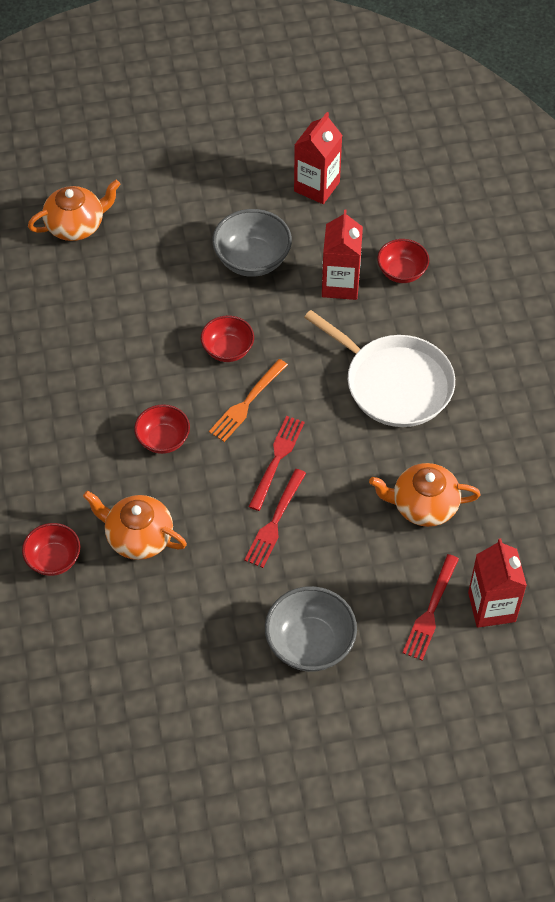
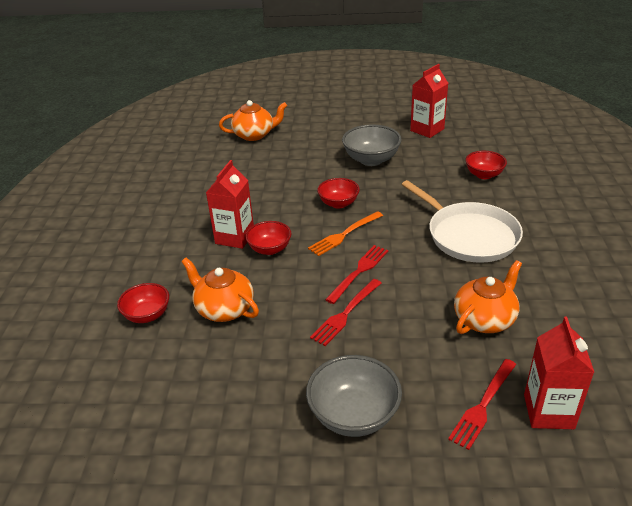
camera: 15 degrees right, 20 degrees down
(340, 284) = (434, 177): red carton -> red carton (235, 237)
(423, 505) = (485, 319): orange teapot -> orange teapot turned 120 degrees clockwise

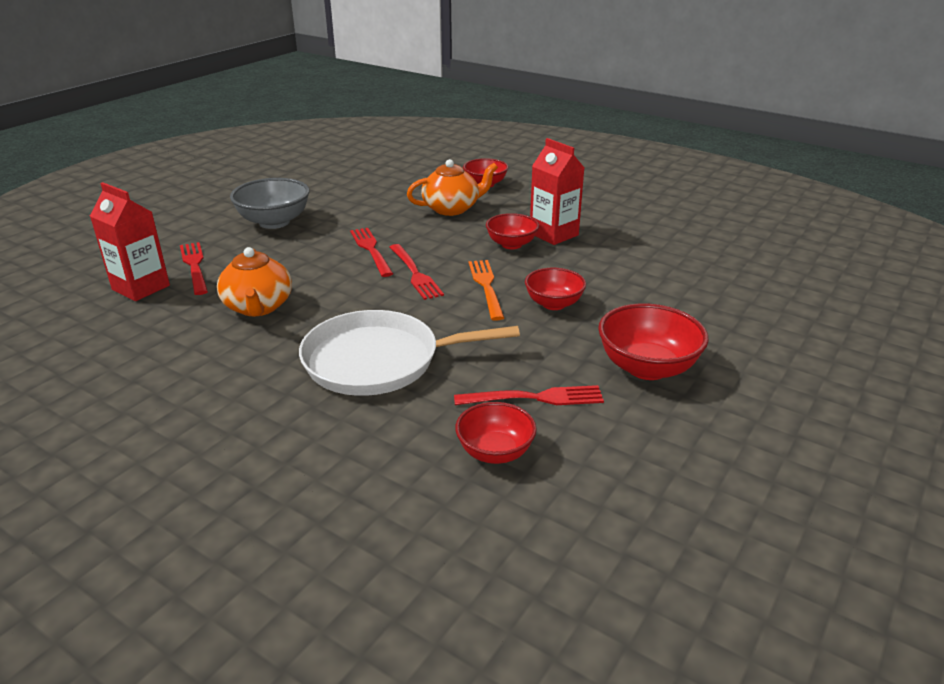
camera: 120 degrees right, 5 degrees down
(254, 135) = (811, 303): orange teapot -> none
(371, 160) = (647, 367): grey bowl -> red bowl
(427, 130) = (716, 473): red carton -> none
(434, 179) = (535, 398): none -> red fork

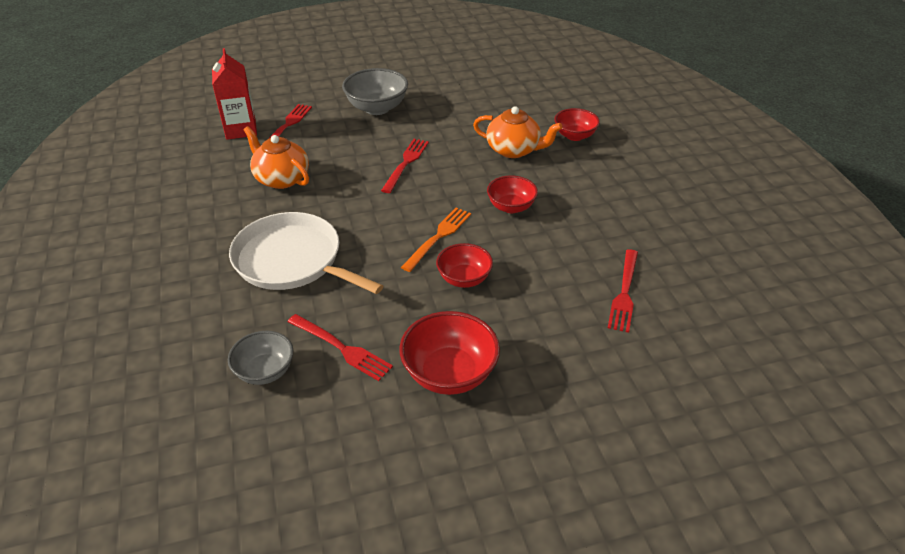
camera: 40 degrees right, 10 degrees up
(258, 307) = (281, 178): orange teapot -> orange teapot turned 105 degrees clockwise
(415, 274) = (407, 200): red fork -> red fork (624, 293)
(495, 452) = (265, 371): red bowl -> grey bowl
(553, 234) = (558, 213): red carton -> none

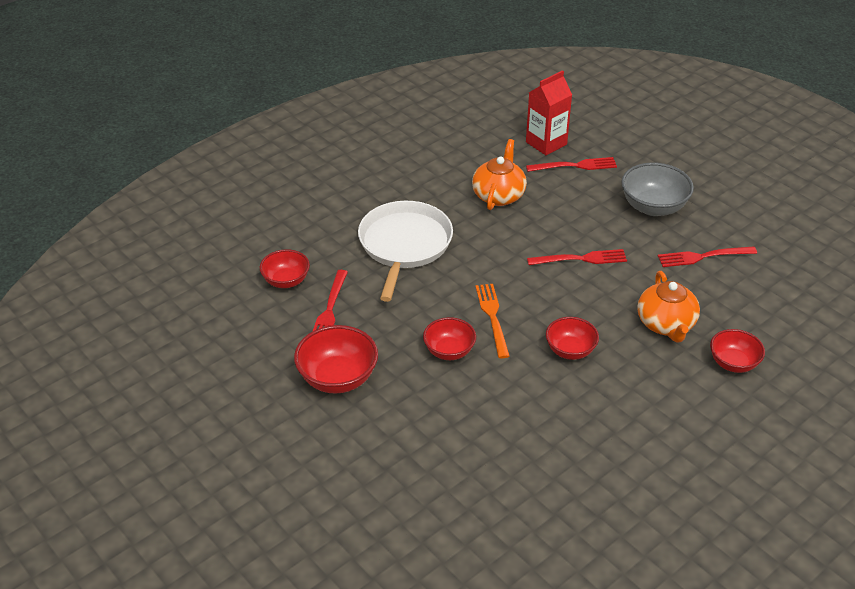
camera: 65 degrees right, 0 degrees up
(265, 371) = (286, 281): grey bowl -> red bowl
(438, 237) = (492, 317): orange fork -> orange fork turned 105 degrees counterclockwise
(624, 293) = (501, 464): red fork -> red fork (702, 257)

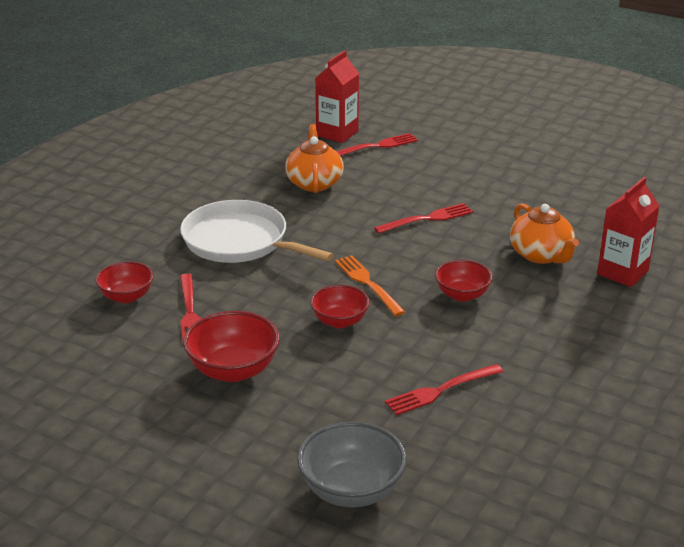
camera: 20 degrees left, 10 degrees down
(404, 245) = (240, 241): white pan -> white pan turned 45 degrees counterclockwise
(653, 207) = (472, 165): grey bowl -> grey bowl (351, 490)
(702, 257) = (542, 195): red fork -> red fork (440, 391)
(733, 363) = (622, 272): red bowl -> red carton

